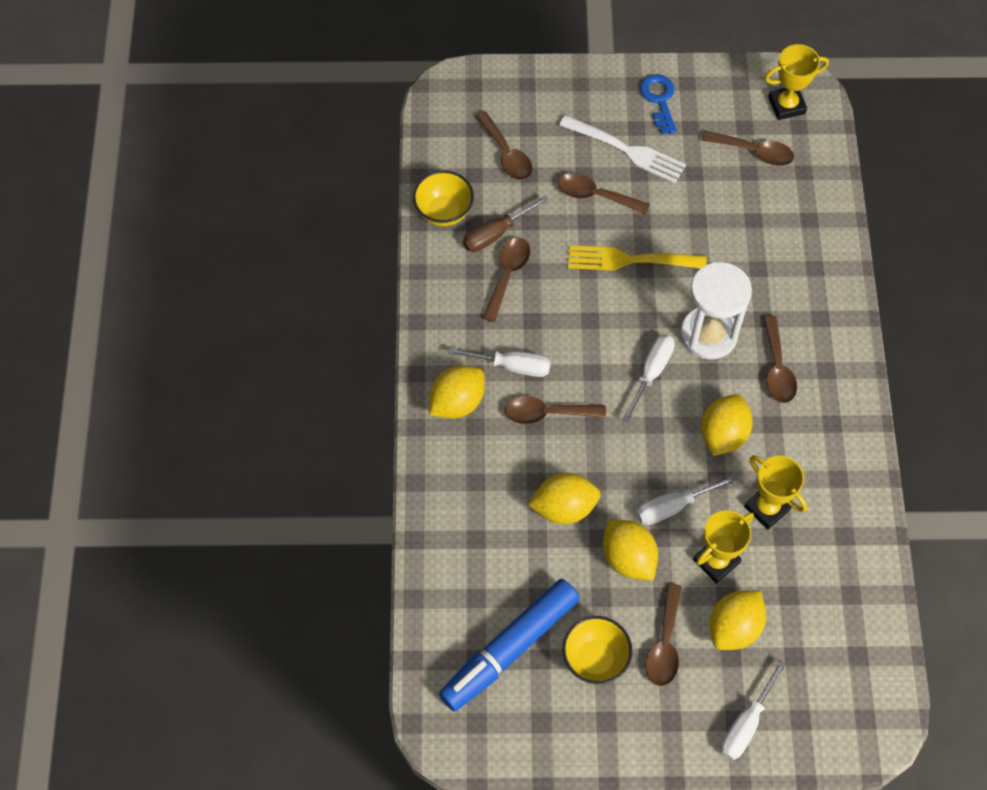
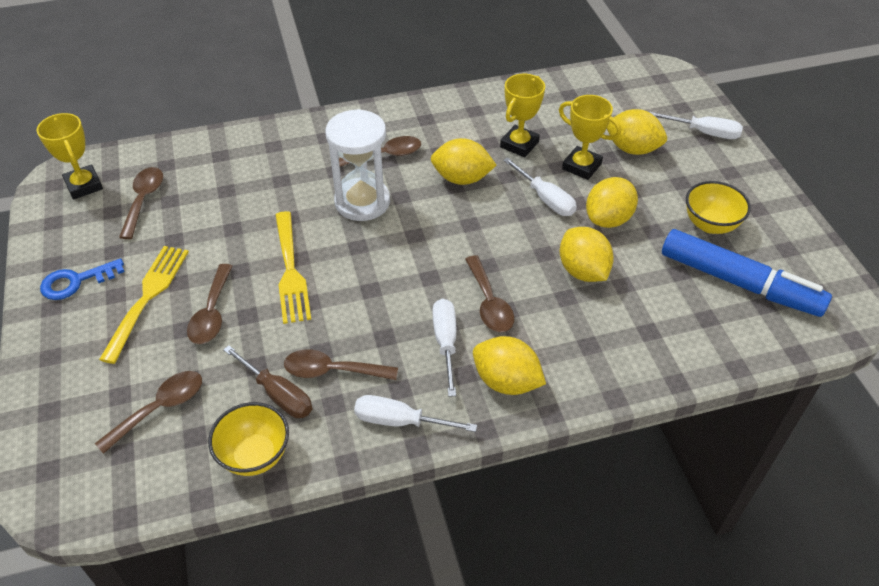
camera: 105 degrees left, 15 degrees down
(625, 150) = (147, 298): white fork -> yellow fork
(651, 373) = (416, 234): white screwdriver -> white screwdriver (400, 421)
(664, 643) = (670, 185): brown spoon -> none

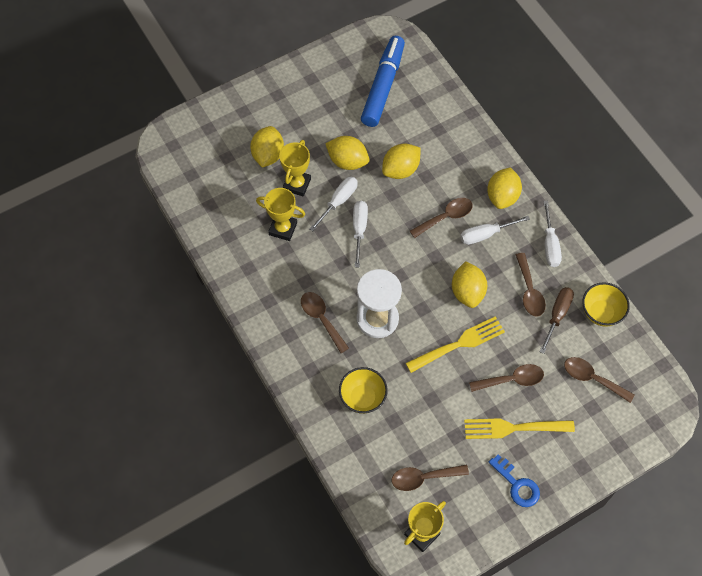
camera: 105 degrees left, 15 degrees up
(462, 179) = (332, 259): yellow lemon -> yellow lemon (467, 292)
(704, 133) = (237, 112): white screwdriver -> white screwdriver (359, 230)
(710, 224) = (335, 103): yellow bowl -> yellow bowl (362, 398)

